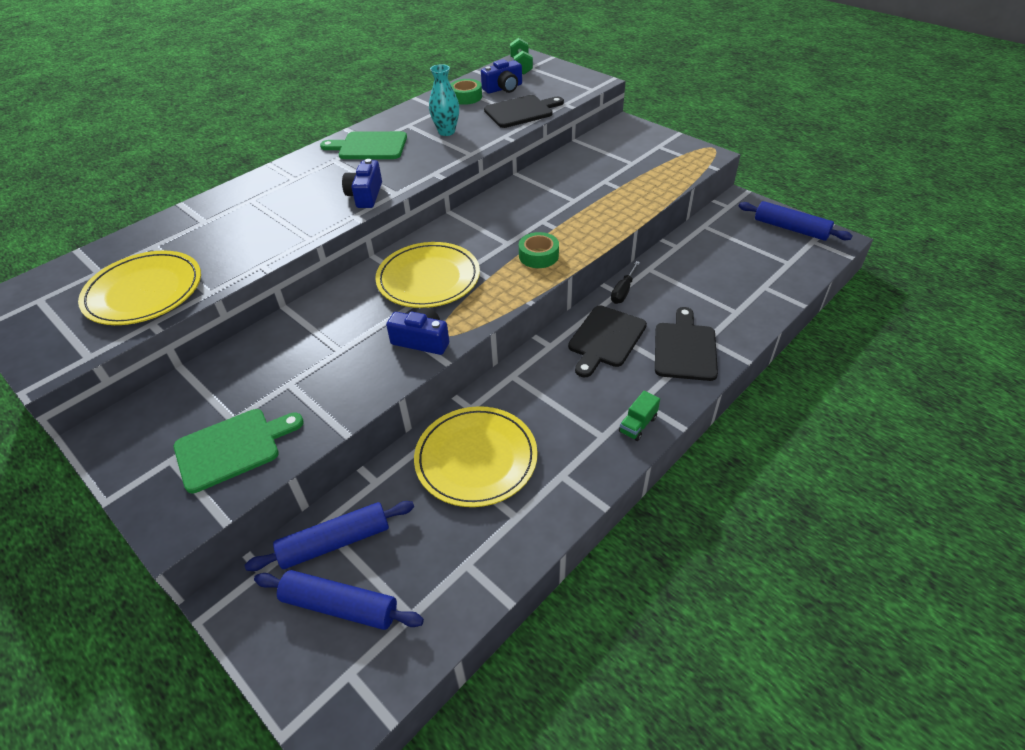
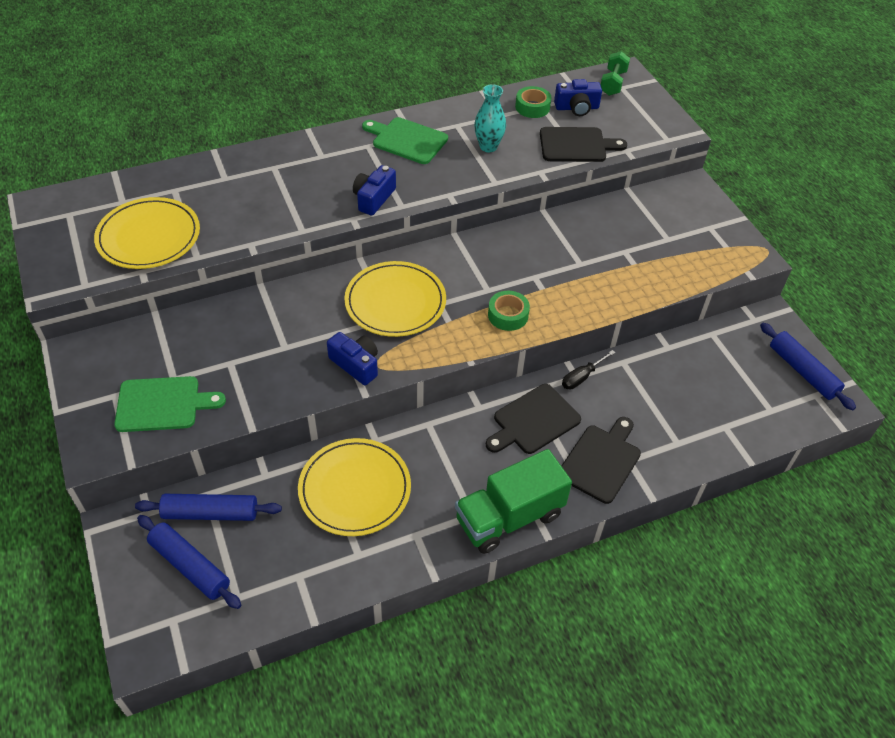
camera: 20 degrees right, 5 degrees up
(638, 425) = (509, 517): green truck -> green truck, size x2.40

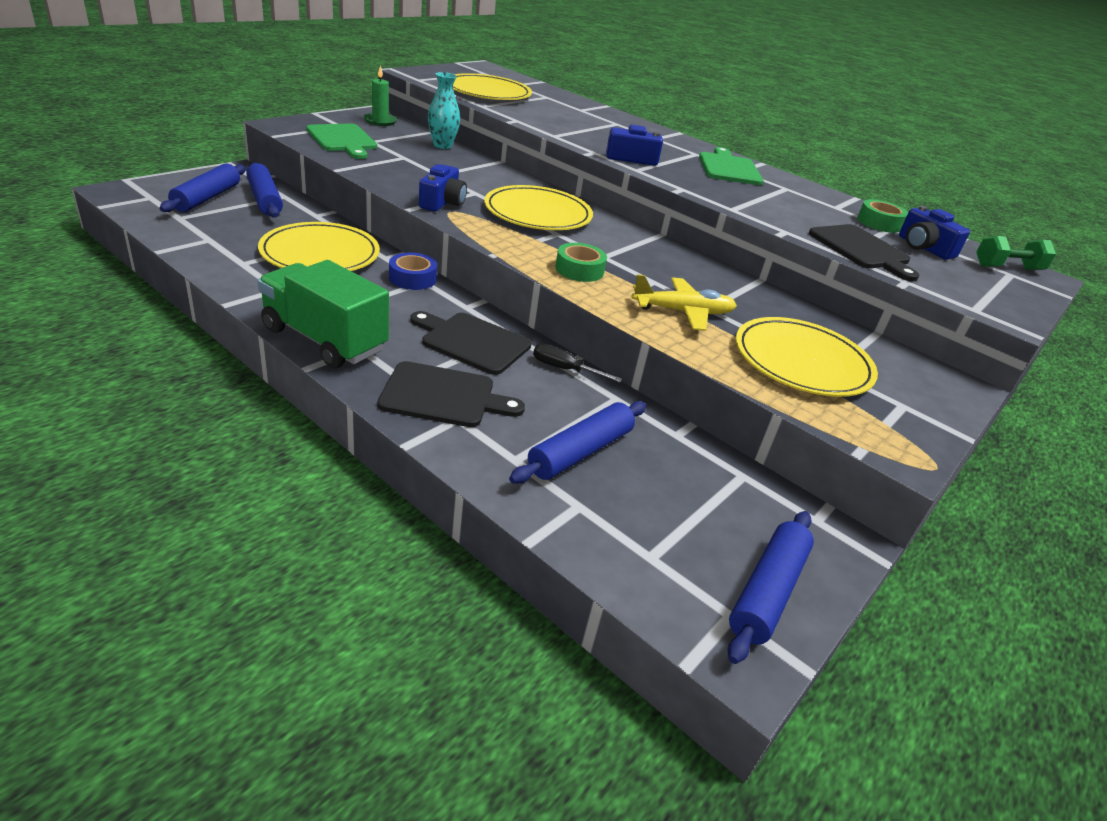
camera: 60 degrees right, 15 degrees down
(107, 354) = (380, 121): none -> green candle
(421, 431) = (412, 278): none -> blue tape
(488, 147) = (780, 203): turquoise vase -> turquoise vase (442, 145)
(583, 281) = (683, 312): none -> yellow plane
(656, 249) = (802, 362): none -> yellow plate
(676, 406) = (580, 452): none -> blue rolling pin

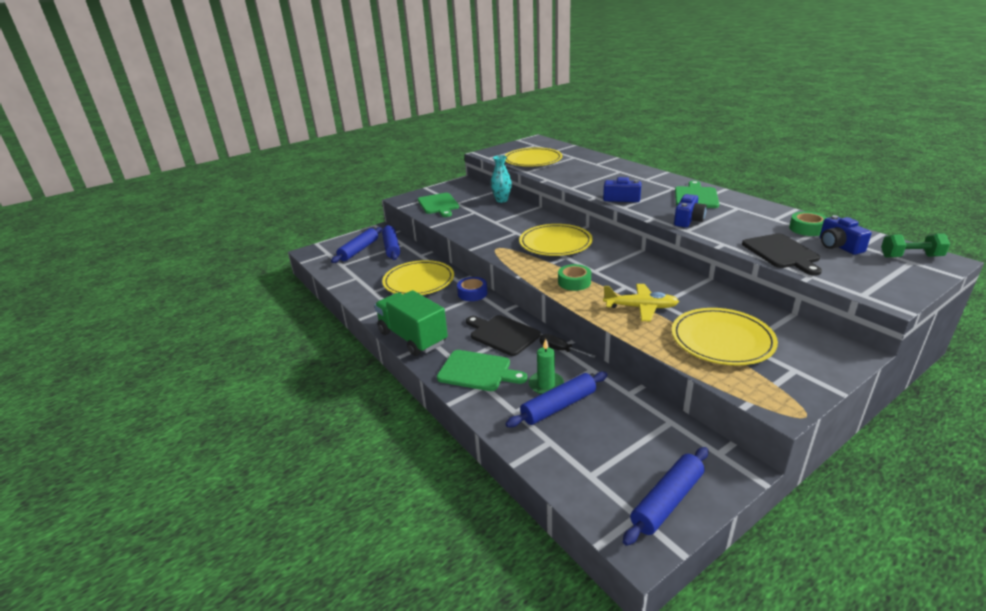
camera: 20 degrees right, 5 degrees down
(380, 121) = (464, 187): green candle -> green candle (546, 385)
(442, 202) = (493, 242): blue camera -> blue camera (688, 220)
(443, 396) = (477, 371): black cutting board -> green cutting board

